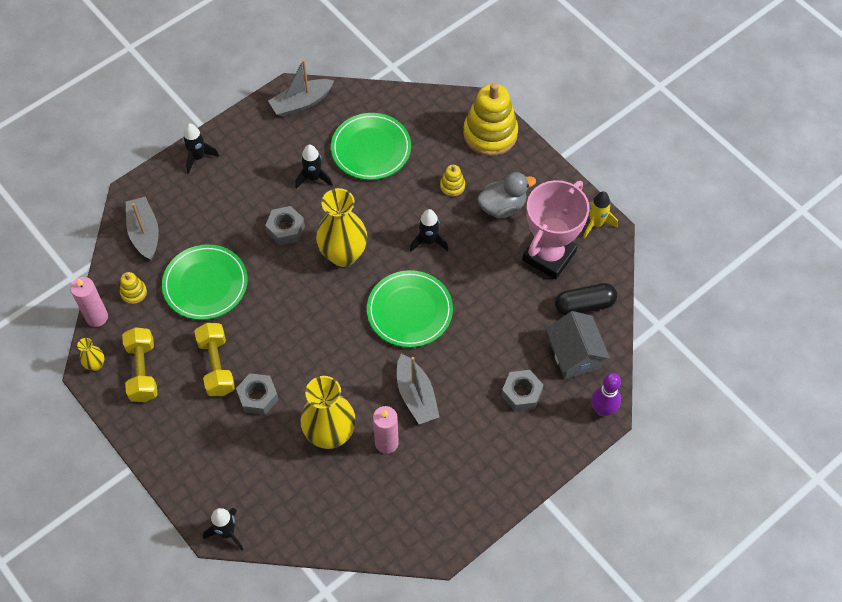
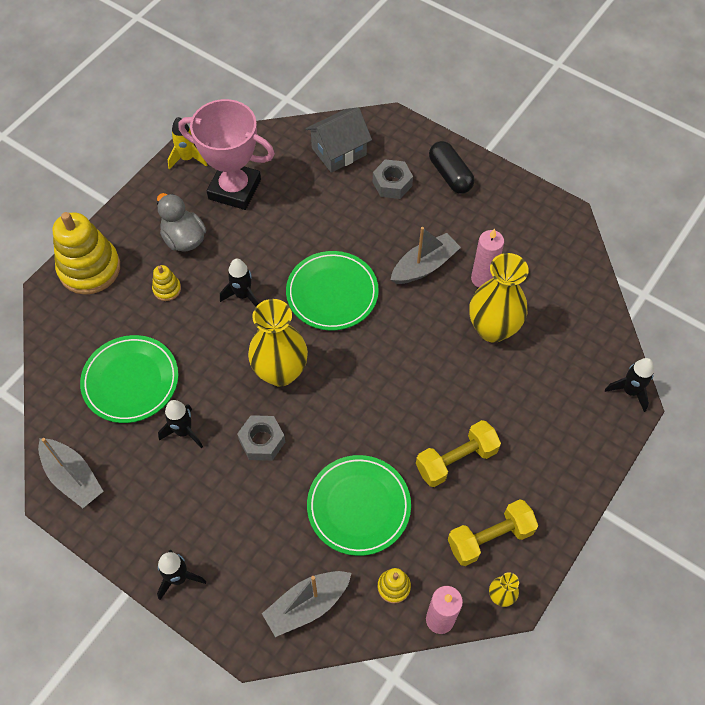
camera: 105 degrees left, 0 degrees up
(258, 397) = (477, 407): grey nut -> none
(584, 305) = (283, 153): black capsule -> black capsule (450, 175)
(603, 410) = (387, 123): purple bowling pin -> none

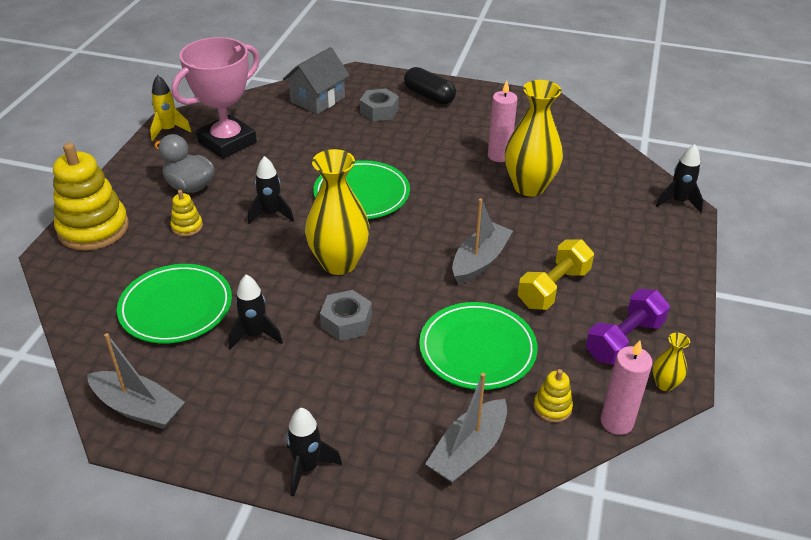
camera: 20 degrees left, 20 degrees down
(235, 189) = (227, 142): pink trophy -> pink trophy turned 45 degrees counterclockwise
(424, 266) = (440, 158): grey boat -> grey boat (479, 261)
(490, 538) = (624, 340): yellow dumbbell -> purple dumbbell

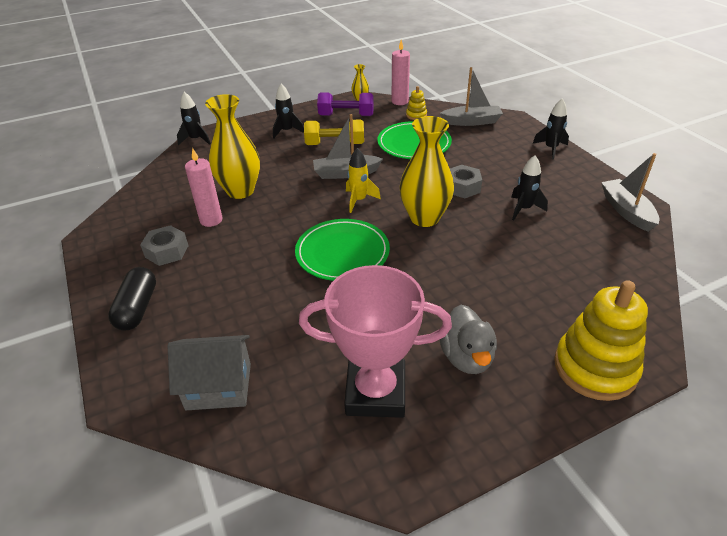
camera: 130 degrees left, 0 degrees up
(169, 130) = (417, 468): yellow rocket -> yellow rocket (359, 200)
(176, 307) = (563, 252): green plate -> none
(187, 226) = (505, 313): yellow stacking toy -> none
(271, 214) = (427, 280): black rocket -> black rocket (287, 131)
(379, 111) = (200, 323): grey nut -> grey nut (167, 251)

